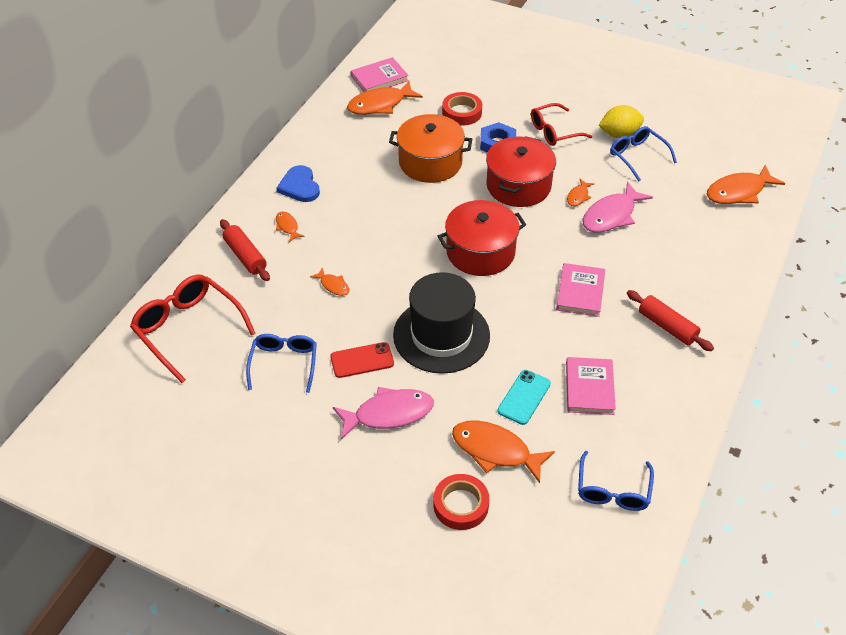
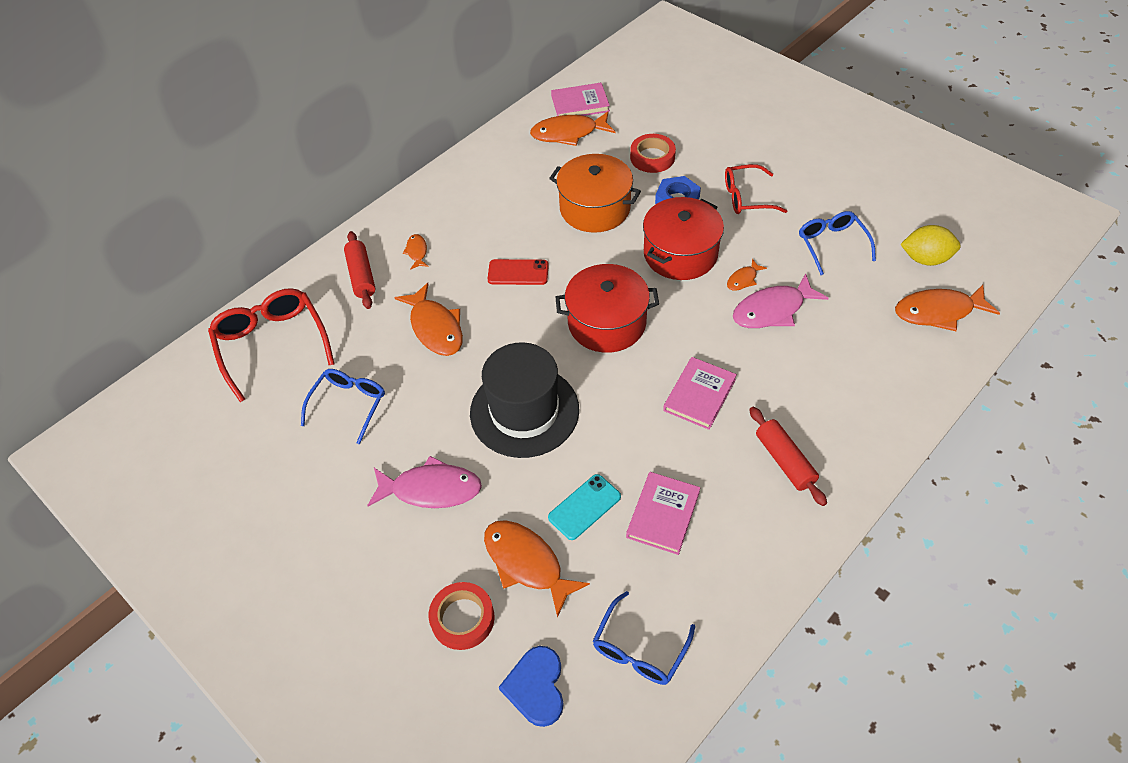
camera: 20 degrees right, 5 degrees up
(299, 186) = (448, 209): blue heart -> blue heart (536, 687)
(333, 285) = (435, 328): orange fish -> orange fish, size x2.00
(362, 360) = (429, 420): red phone -> red phone (518, 272)
(619, 134) = (820, 214): yellow lemon -> yellow lemon (925, 259)

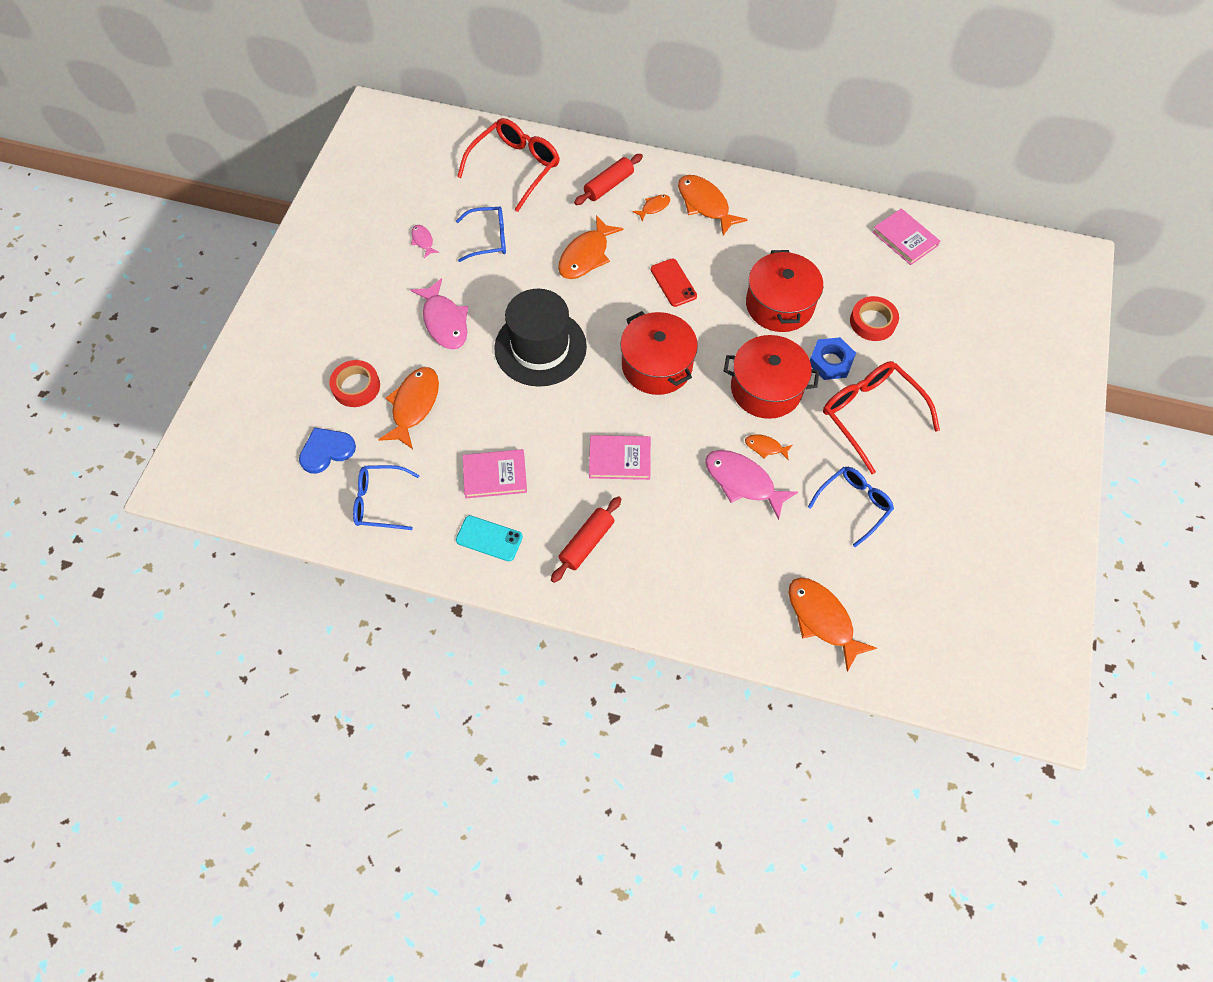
camera: 60 degrees right, 10 degrees up
(302, 470) = (423, 241): none -> pink fish
(568, 133) = (859, 247): orange fish -> orange fish (705, 204)
(584, 507) = (476, 422): turquoise phone -> turquoise phone (489, 538)
(595, 208) = (779, 305): orange pot -> red pot
(746, 197) = (870, 415): red glasses -> red glasses, size x1.52
(925, 259) = (885, 590): yellow lemon -> none

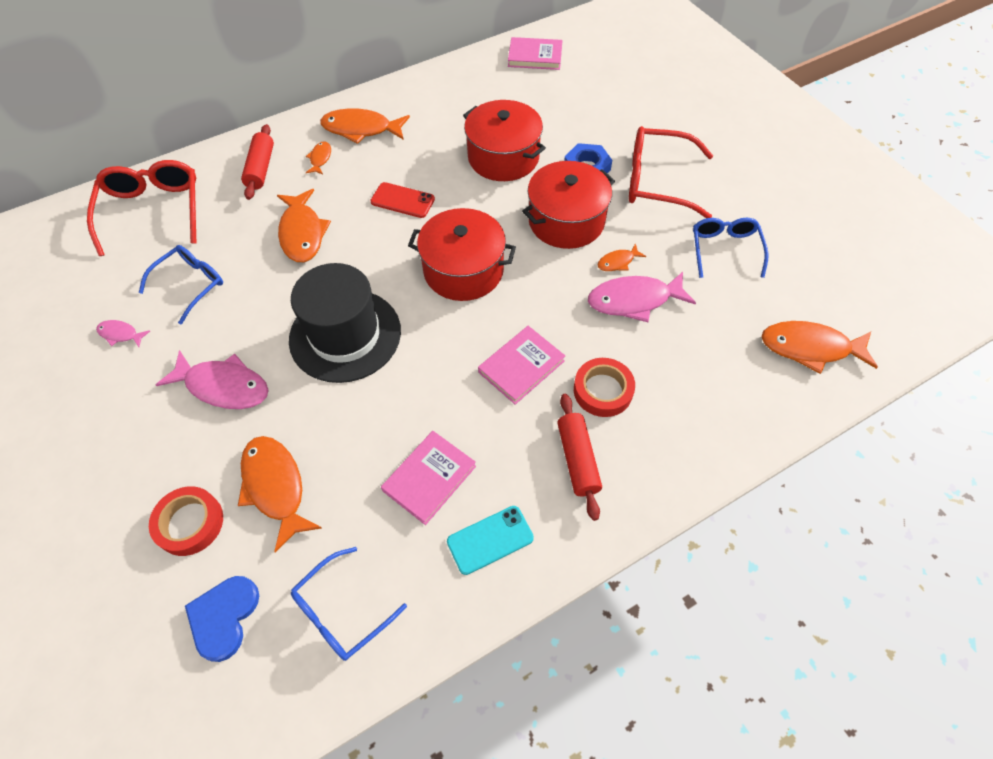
camera: 45 degrees left, 5 degrees down
(872, 322) = (581, 122): red tape -> red tape (603, 390)

